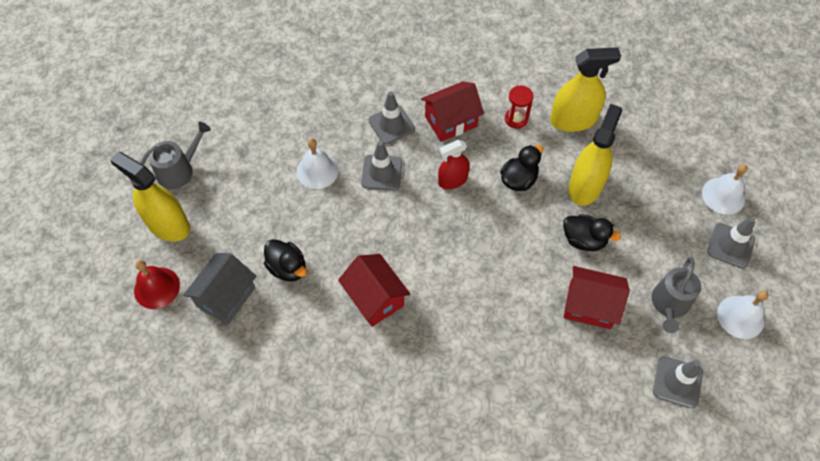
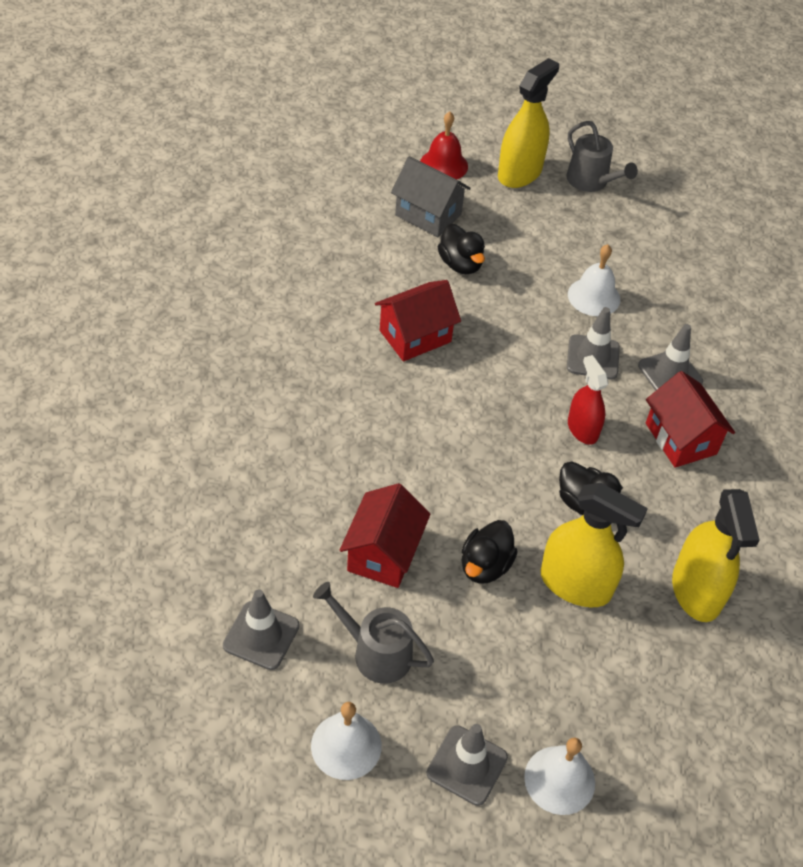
camera: 90 degrees right, 10 degrees down
(288, 268) = (460, 264): black duck -> black duck turned 75 degrees counterclockwise
(516, 119) = (691, 517): red hourglass -> none

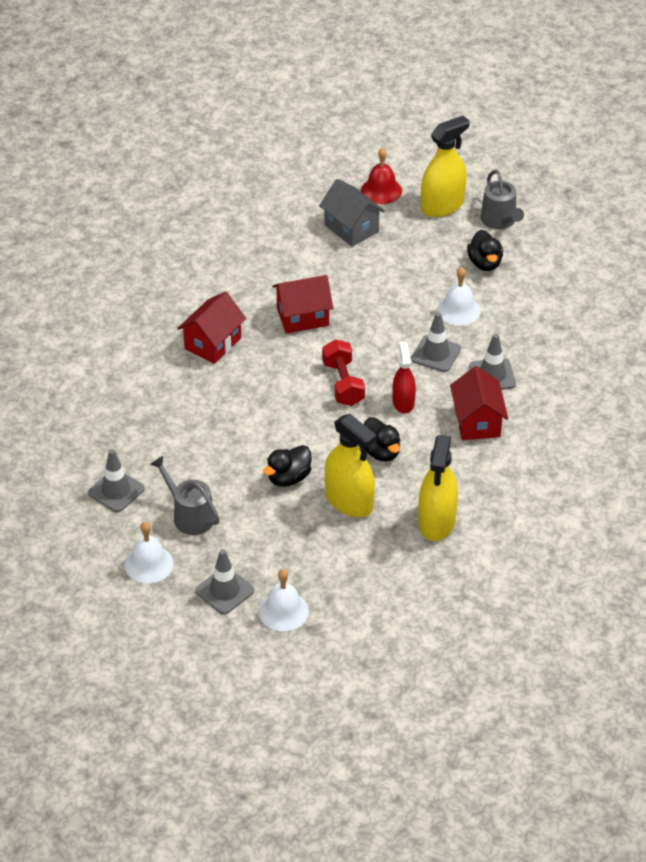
camera: 20 degrees right, 5 degrees down
(383, 553) = (219, 457): red house -> red house (213, 343)
(460, 264) = (361, 270): black duck -> black duck (485, 263)
(499, 417) = (343, 383): none -> red dumbbell

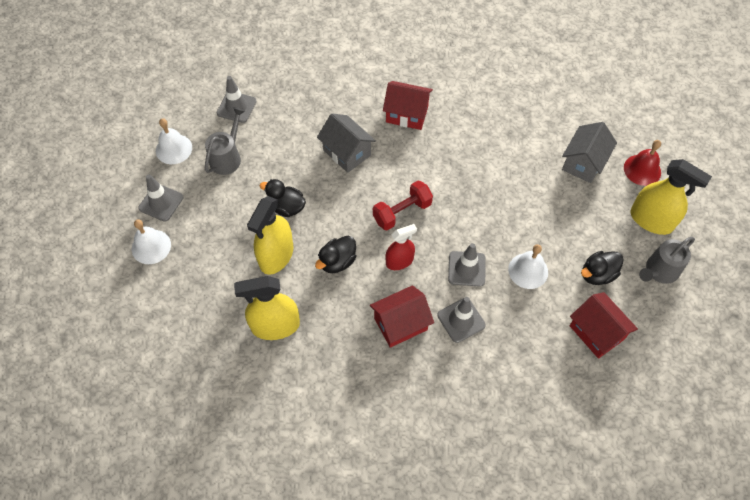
camera: 70 degrees right, 15 degrees up
(239, 408) = (347, 152): none -> grey house
(303, 317) = (463, 162): red house -> red house (596, 332)

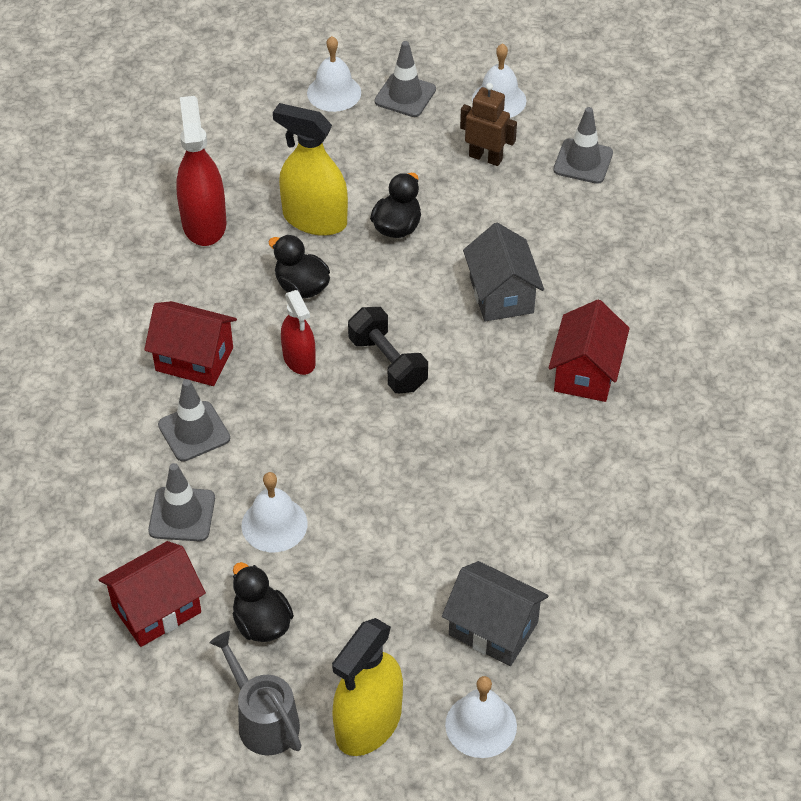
camera: 90 degrees right, 10 degrees down
(227, 157) = (485, 157): grey watering can -> brown robot
(275, 326) = (204, 223): yellow spray bottle -> red spray bottle
(347, 152) = (501, 295): grey house -> grey house turned 60 degrees counterclockwise
(400, 324) = (194, 359): red house -> red house turned 45 degrees counterclockwise
(402, 212) = (388, 363): red dumbbell -> black dumbbell
(466, 269) = (282, 442): grey traffic cone -> grey traffic cone (182, 514)
(642, 170) = (481, 725): red bell -> white bell

